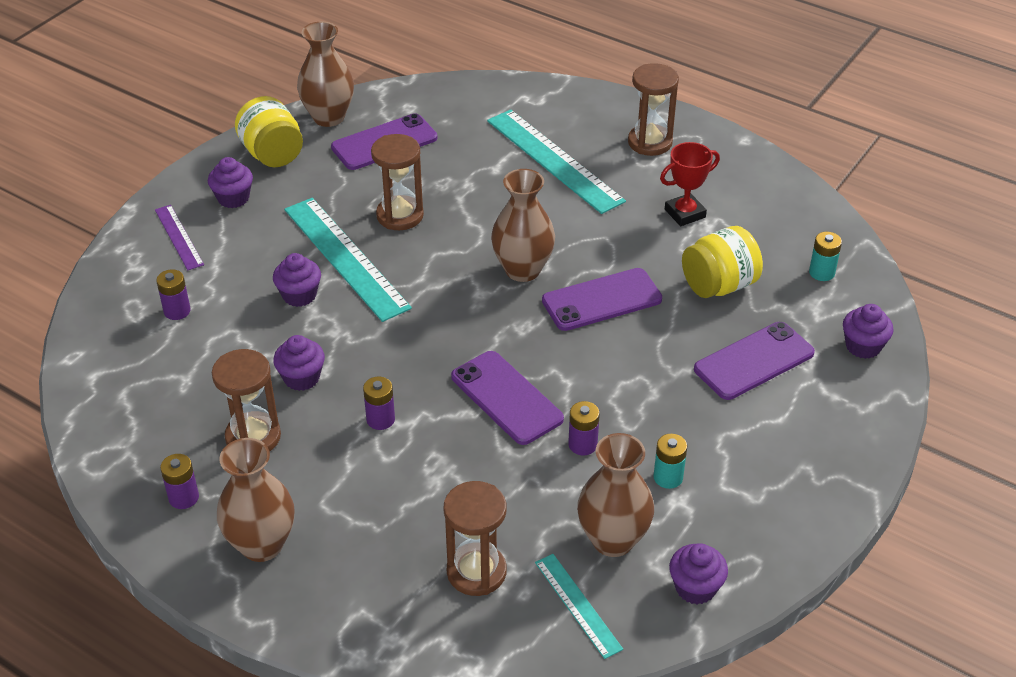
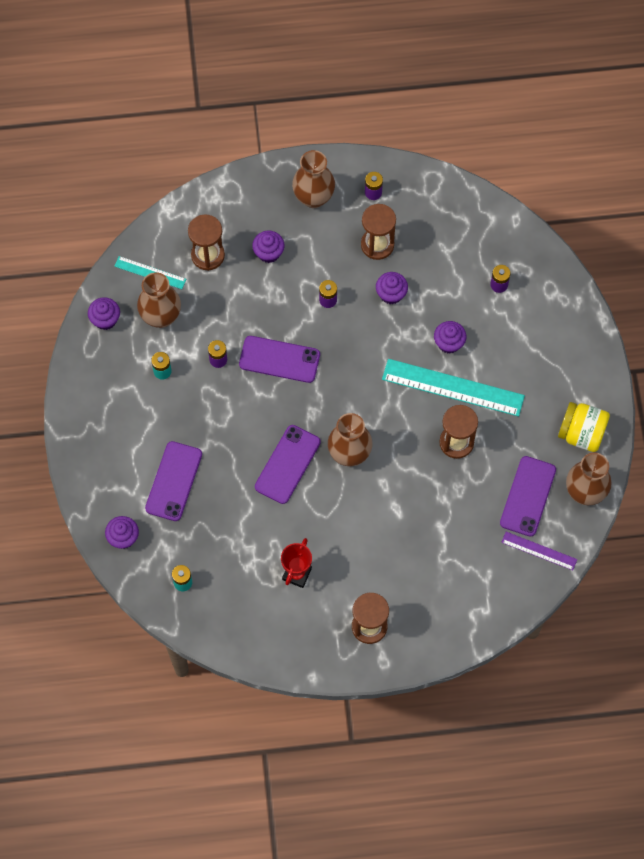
camera: 140 degrees right, 25 degrees up
(179, 237) = (558, 331): purple ruler -> purple ruler (539, 551)
(233, 198) = (562, 382): purple cupcake -> purple cupcake (268, 253)
(554, 160) = (412, 562): turquoise ruler -> none
(719, 285) = (233, 526): yellow jar -> none

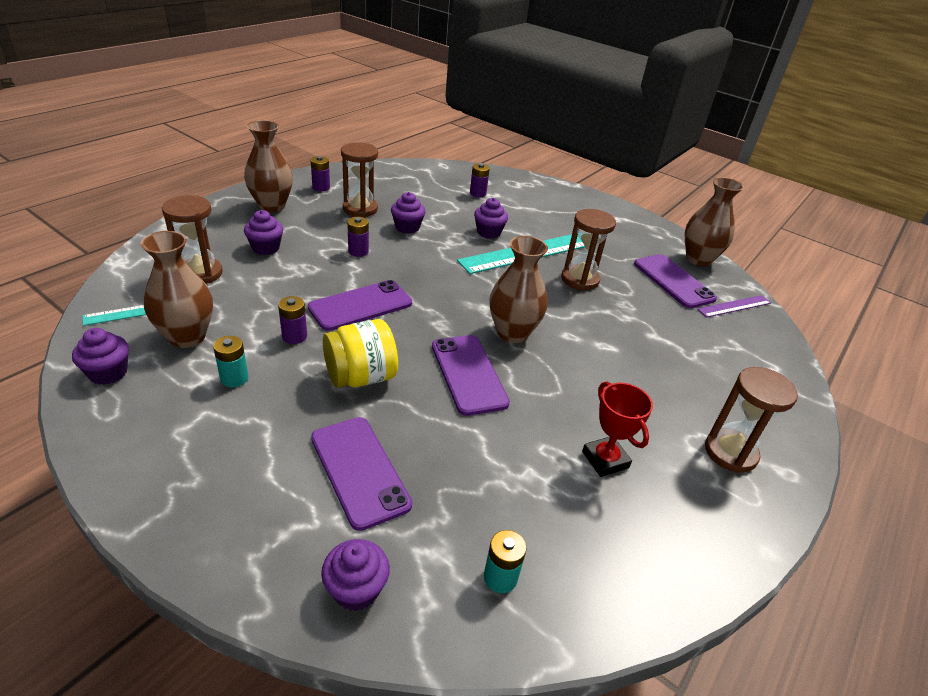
camera: 50 degrees left, 30 degrees down
(581, 433) = (644, 233): yellow jar -> yellow jar (361, 377)

